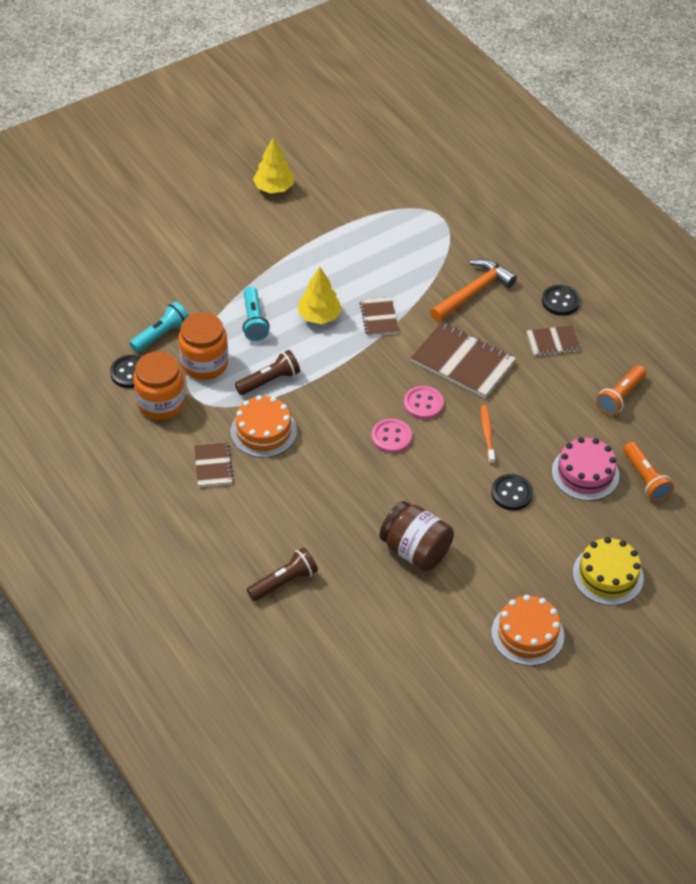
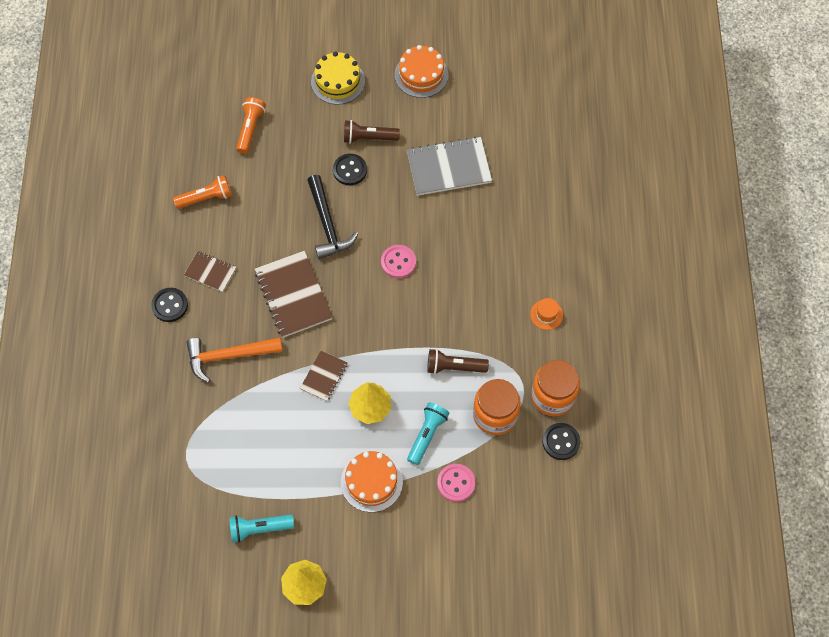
camera: 145 degrees left, 15 degrees up
(161, 334) = (512, 467): turquoise flashlight -> turquoise flashlight (259, 529)
(213, 466) = (546, 314): brown notebook -> orange hat
(263, 431) = (489, 323): orange cake -> orange cake (371, 481)
(284, 581) = (553, 195): brown flashlight -> brown flashlight (368, 138)
(415, 550) = (448, 167): brown jar -> grey notebook
(423, 404) = (353, 276): pink button -> pink button (456, 483)
(487, 434) = (327, 224): orange toothbrush -> black hammer
(585, 473) = (287, 156): pink cake -> none

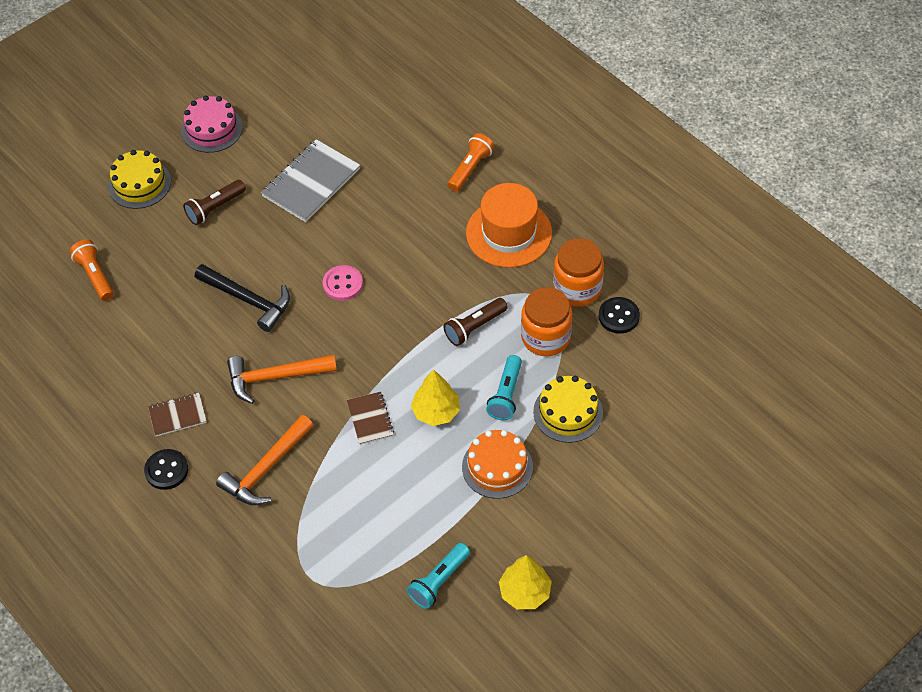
camera: 40 degrees left, 10 degrees down
(206, 198) = (110, 359): orange flashlight -> orange flashlight (470, 168)
(293, 295) = (275, 377): brown notebook -> orange hammer
(350, 170) = (224, 244): black button -> none
(421, 75) = (212, 129): orange cake -> pink cake
(427, 435) = (506, 395): turquoise flashlight -> turquoise flashlight turned 150 degrees counterclockwise
(456, 483) = (568, 412): pink button -> yellow cake
(546, 314) = (509, 233): orange hat -> orange hat, size x2.40

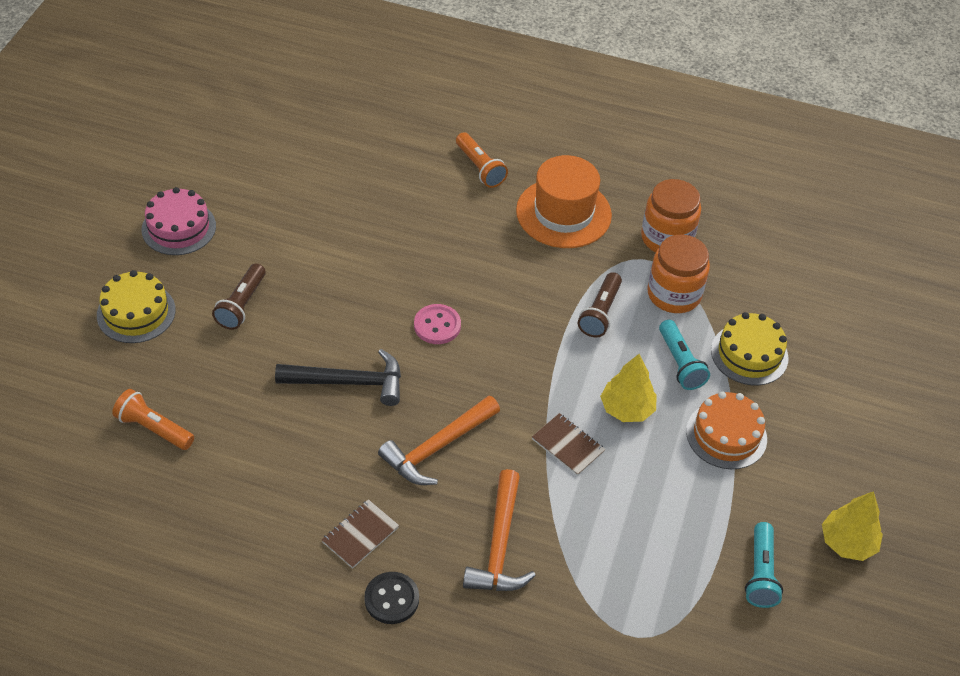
camera: 35 degrees left, 5 degrees down
(311, 182) = (328, 240): grey notebook -> none
(470, 168) = (480, 168): orange flashlight -> orange flashlight turned 150 degrees clockwise
(618, 316) = (724, 248): black button -> none

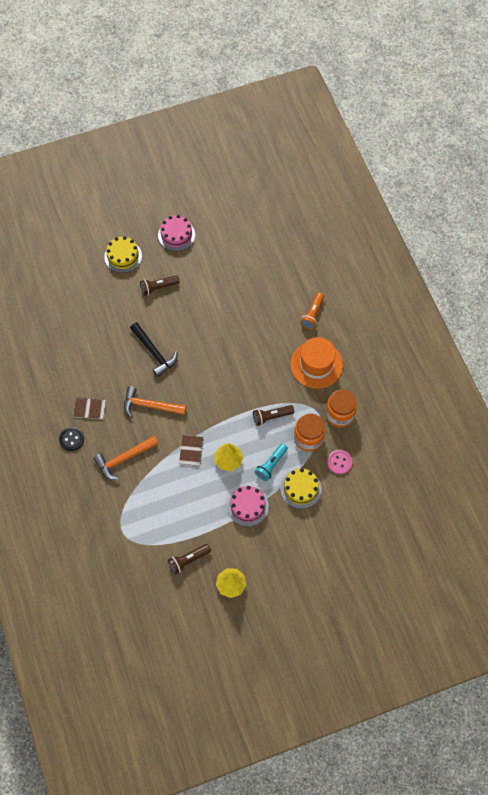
camera: 55 degrees right, 15 degrees up
(153, 428) = (77, 306): orange flashlight -> none
(437, 325) = (210, 362): pink button -> pink button (339, 462)
(726, 435) = (247, 506): orange cake -> pink cake
(760, 574) = (188, 560): turquoise flashlight -> brown flashlight

